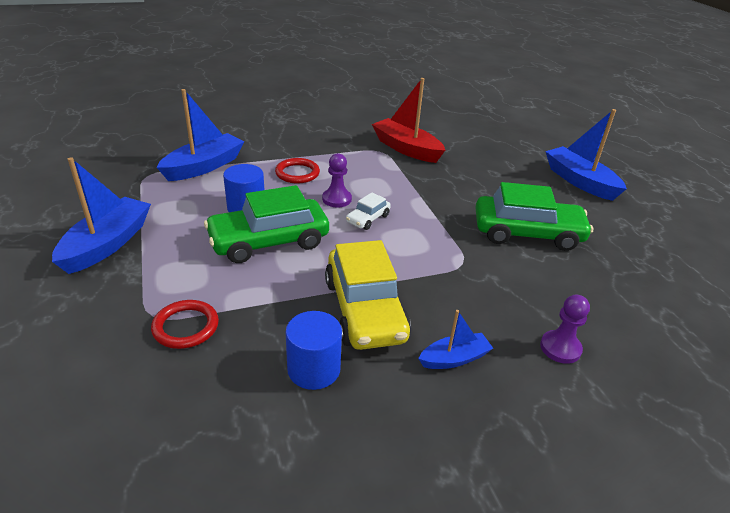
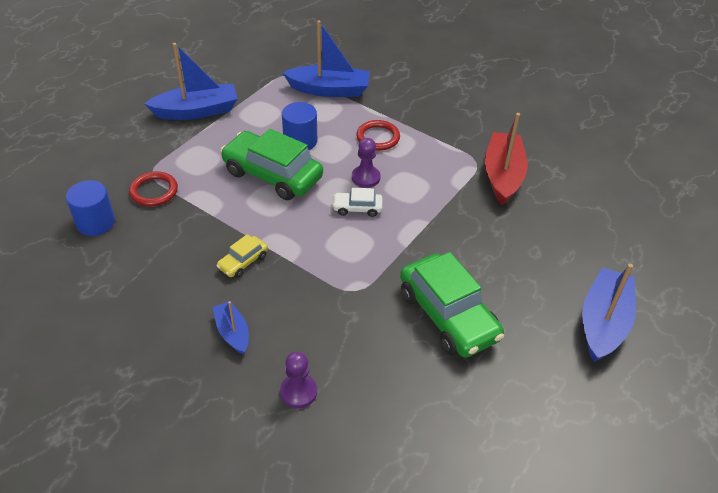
camera: 55 degrees right, 10 degrees up
(314, 369) = (164, 267): blue cylinder -> blue cylinder (95, 222)
(365, 310) = (243, 262): yellow car -> yellow car, size x0.47
(454, 358) = (232, 332): blue boat -> blue boat turned 150 degrees counterclockwise

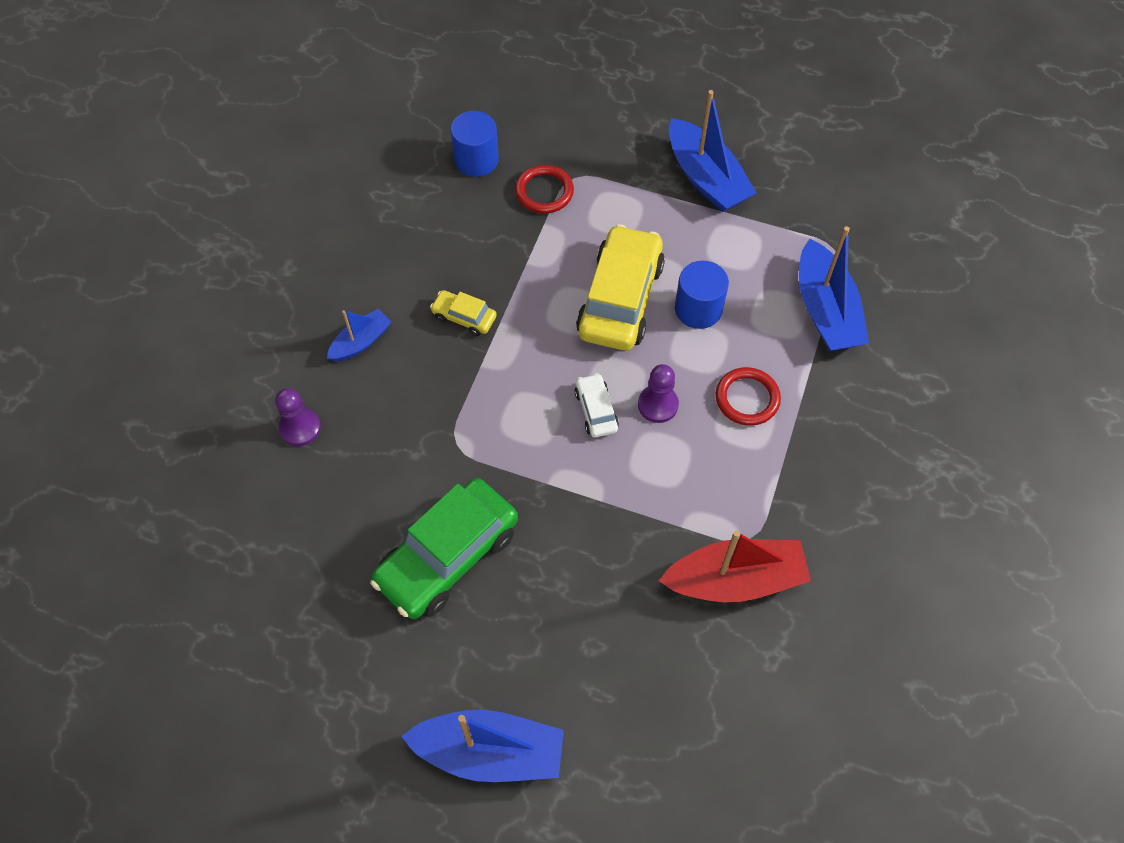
camera: 75 degrees right, 15 degrees up
(272, 175) = (620, 299): green car -> yellow car

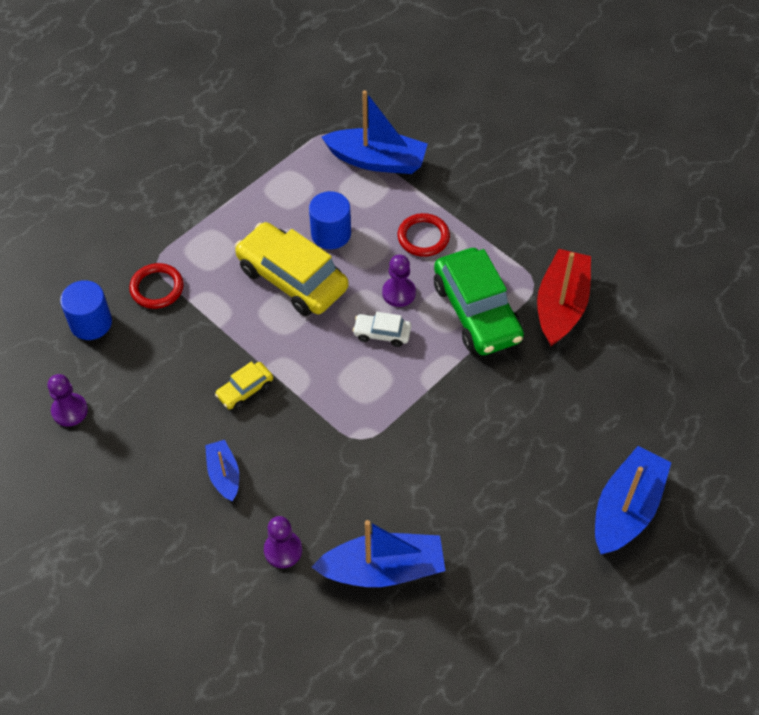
camera: 65 degrees left, 5 degrees down
(374, 189) = (70, 411): none -> purple pawn
(447, 556) = (456, 480): green car -> green car (476, 312)
(706, 178) = (215, 179): blue boat -> blue boat (383, 569)

